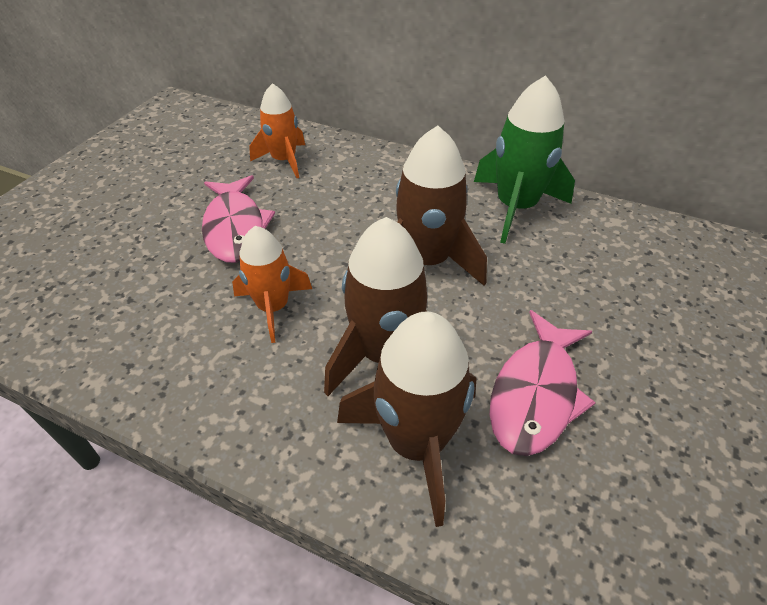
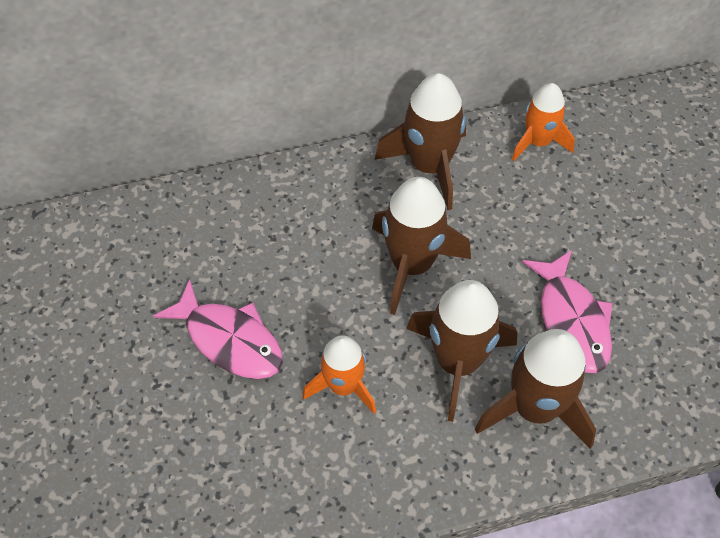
camera: 40 degrees left, 10 degrees up
(284, 160) = (188, 241): orange rocket -> orange rocket (538, 142)
(515, 207) = (429, 166): green rocket -> brown rocket

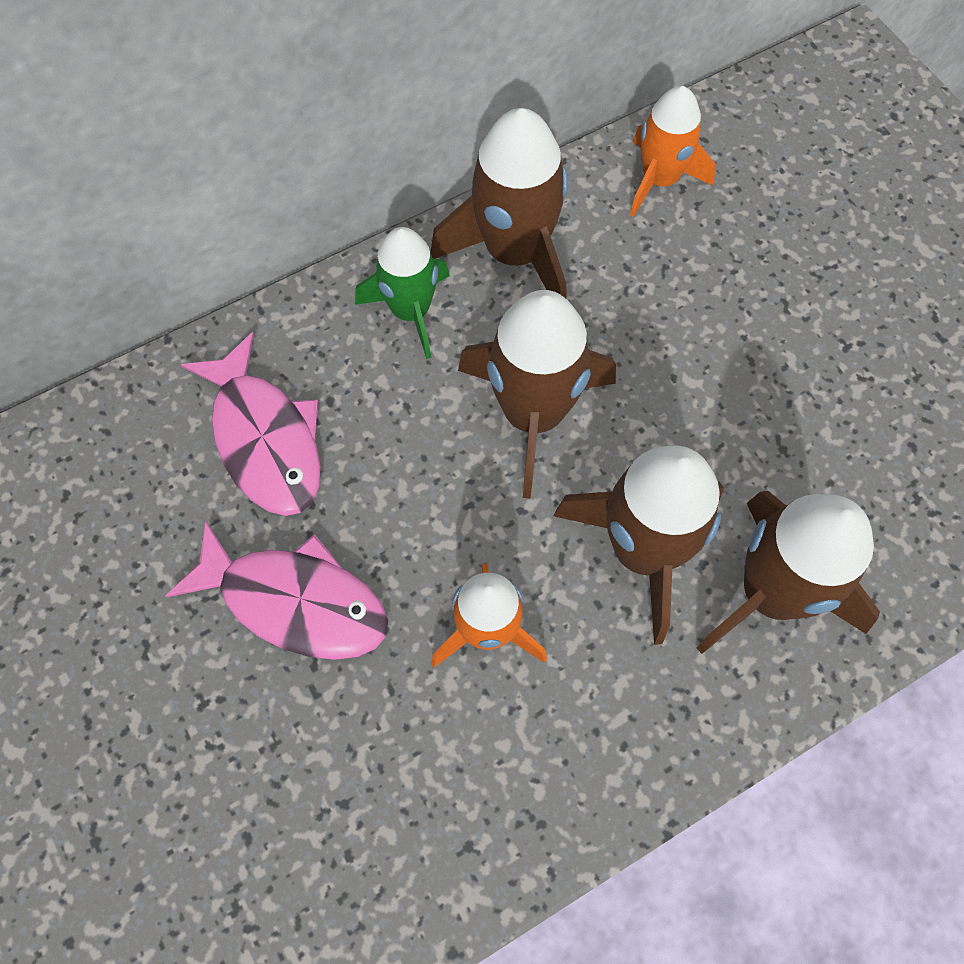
camera: 15 degrees left, 10 degrees up
(352, 187) = (410, 311): none -> green rocket
(571, 321) = (785, 444): pink fish -> pink fish (265, 439)

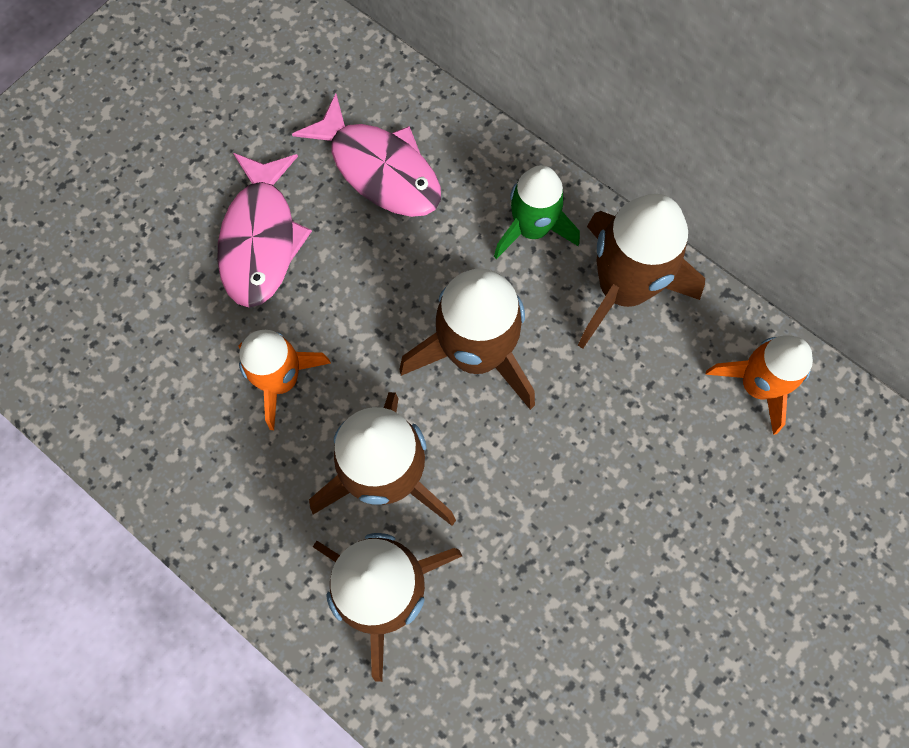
camera: 70 degrees right, 5 degrees up
(265, 439) = (380, 169): pink fish -> pink fish turned 90 degrees counterclockwise

